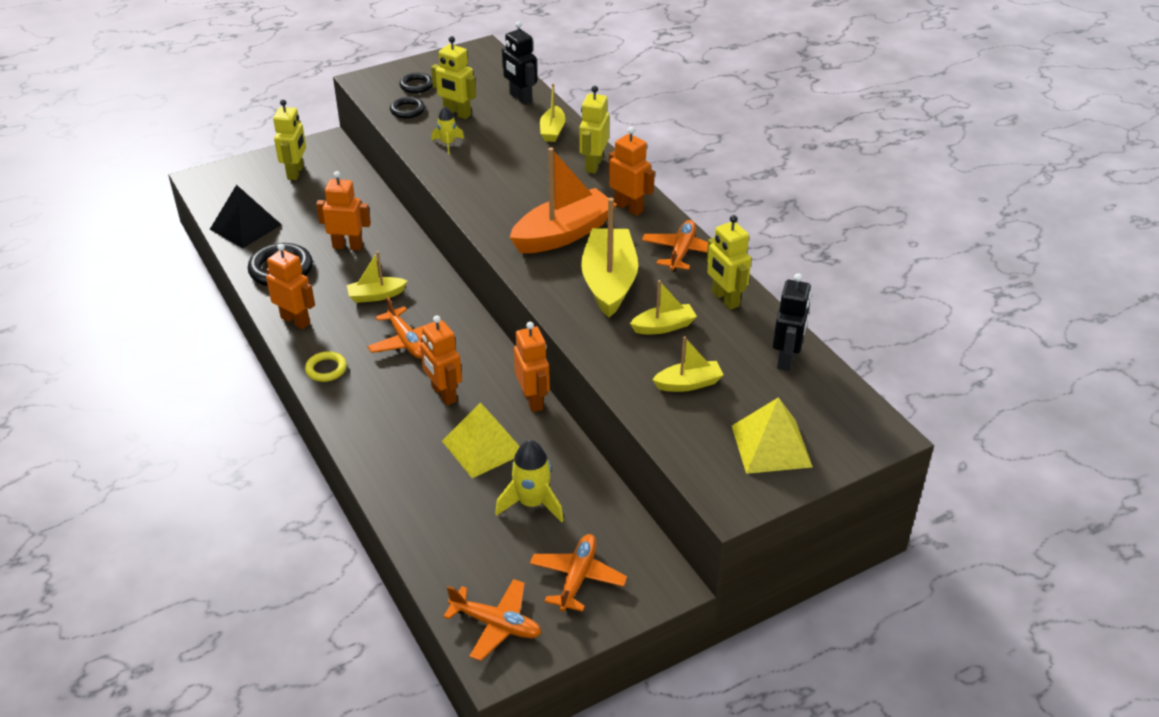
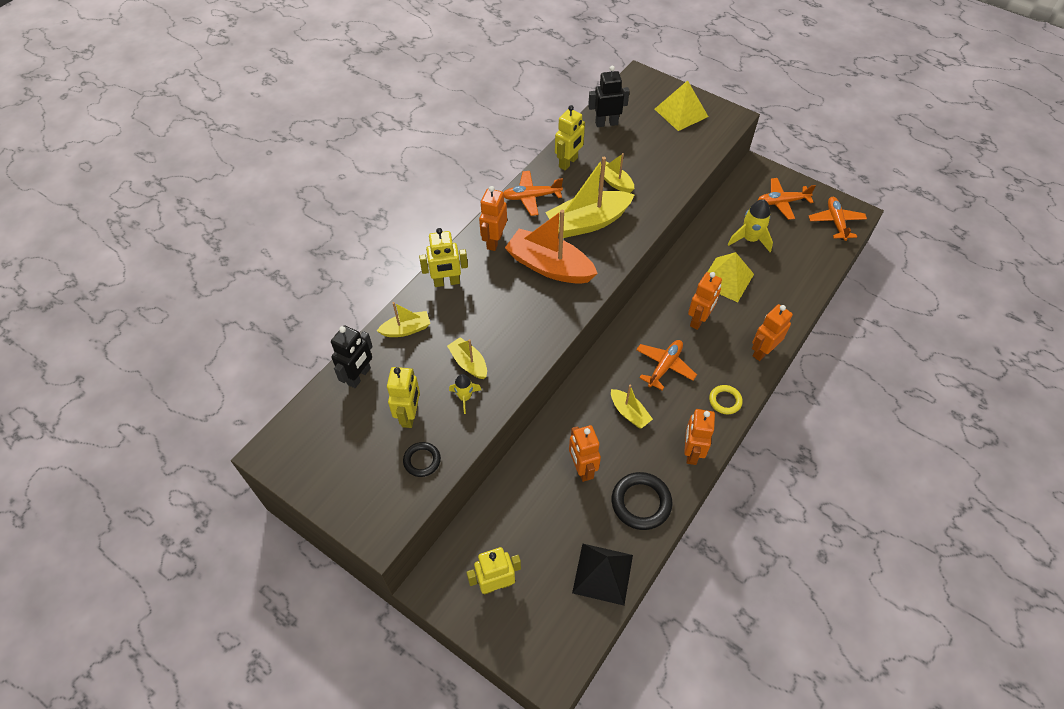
camera: 115 degrees left, 15 degrees up
(416, 85) = (370, 477): black ring -> none
(533, 400) = (670, 271): orange robot -> orange robot (762, 351)
(688, 384) = (658, 156): yellow boat -> yellow boat (469, 363)

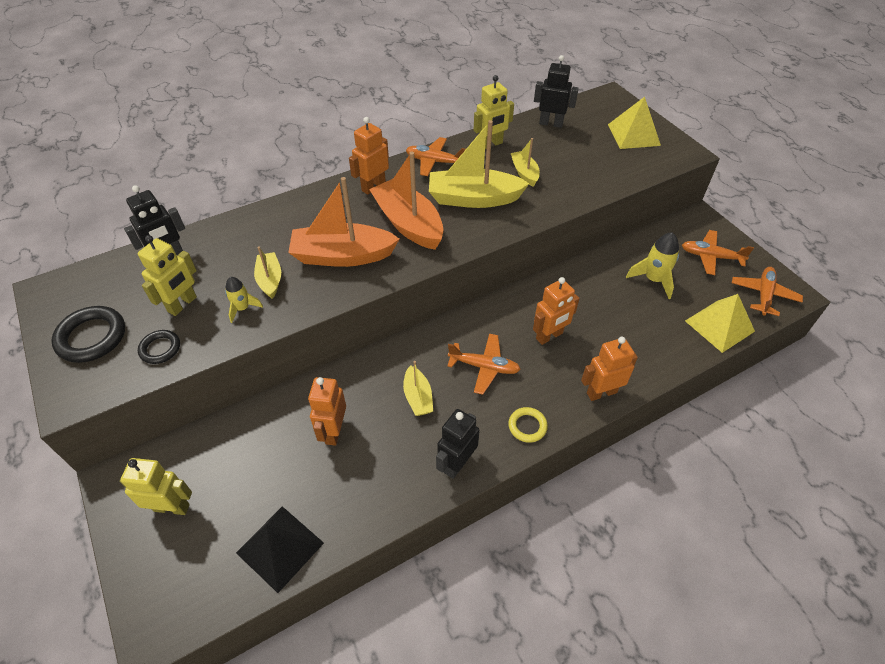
camera: 25 degrees right, 5 degrees down
(406, 329) = (239, 232): yellow boat -> none
(446, 282) = (305, 206): yellow robot -> none
(515, 317) = (342, 256): none -> orange boat
(641, 503) = (369, 492): black ring -> black ring (92, 337)
(664, 366) = (484, 367): orange plane -> orange plane turned 45 degrees clockwise
(691, 452) = (457, 463): orange robot -> black robot
(726, 279) = (604, 308): yellow pyramid -> yellow pyramid (719, 325)

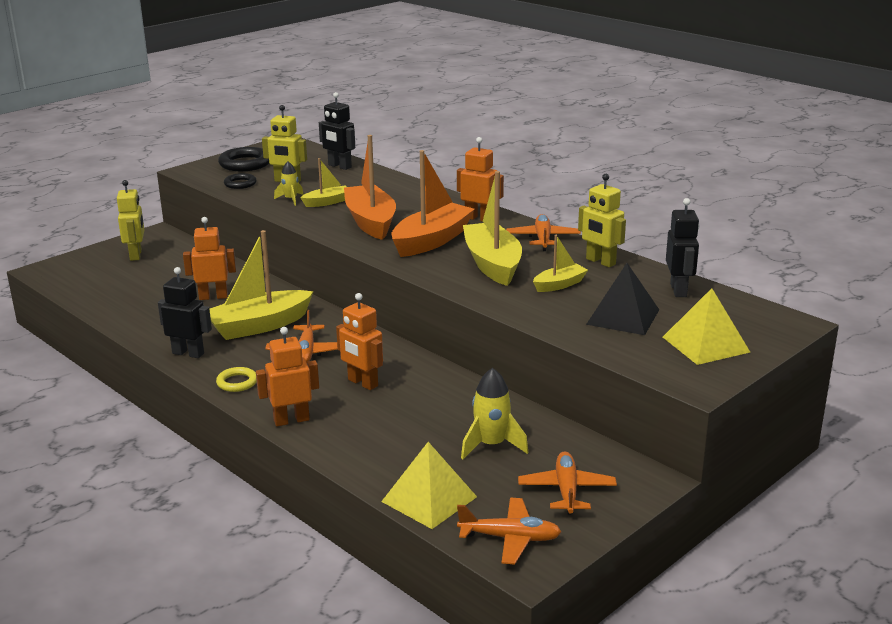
camera: 75 degrees right, 25 degrees down
(280, 547) = (104, 296): black pyramid -> black pyramid (623, 317)
(418, 397) = (259, 326): yellow boat -> yellow boat, size x1.91
(601, 392) = (291, 420): orange robot -> orange robot turned 75 degrees counterclockwise

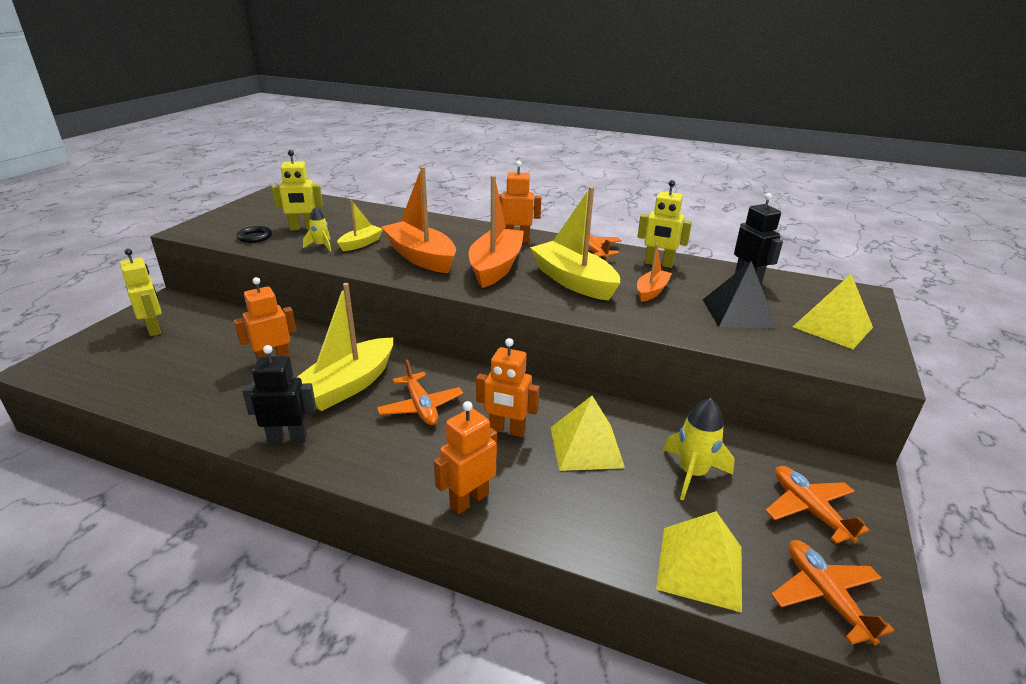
camera: 25 degrees left, 5 degrees up
(237, 382) = (371, 464): yellow ring -> none
(245, 164) = (246, 217): black ring -> none
(339, 166) = (344, 209): black robot -> none
(418, 408) = (586, 447): none -> yellow pyramid
(510, 538) = (825, 596): orange plane -> orange plane turned 90 degrees counterclockwise
(559, 285) = (651, 291): yellow boat -> orange boat

